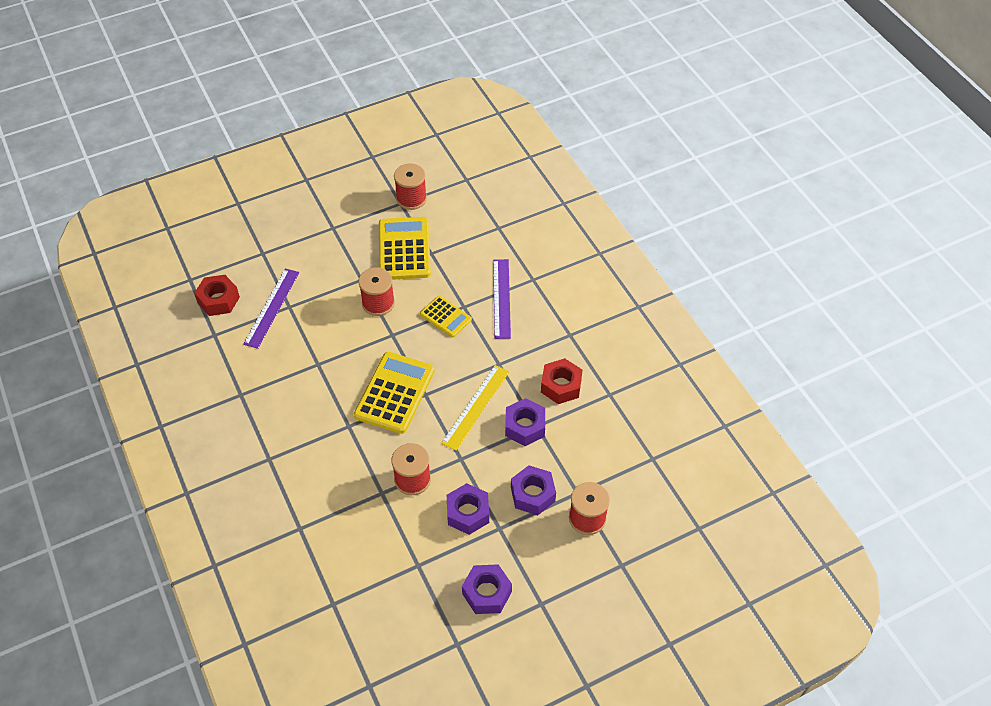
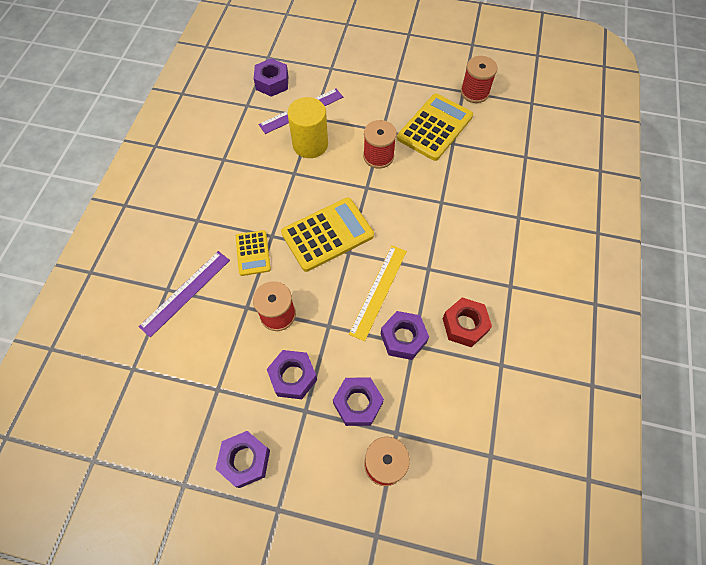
camera: 40 degrees right, 10 degrees up
(218, 300) = (272, 83): red nut -> purple nut
(308, 331) = (310, 144): none -> yellow cylinder
(445, 317) = (420, 201): yellow calculator -> yellow calculator (253, 253)
(476, 407) = (378, 291): yellow ruler -> yellow ruler turned 45 degrees counterclockwise
(501, 298) = (478, 215): purple ruler -> purple ruler (185, 292)

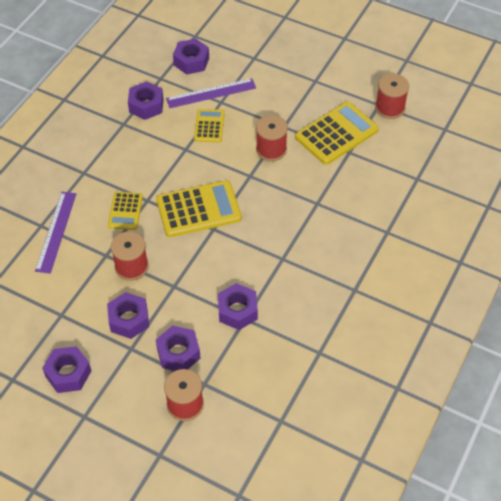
camera: 15 degrees right, 10 degrees down
(185, 292) = (56, 231): purple ruler -> purple ruler turned 45 degrees counterclockwise
(241, 136) = (146, 105): none -> purple nut
(310, 144) = (209, 126): yellow cylinder -> yellow calculator
(378, 291) = (229, 267): yellow ruler -> none
(464, 325) = (298, 313): red nut -> none

